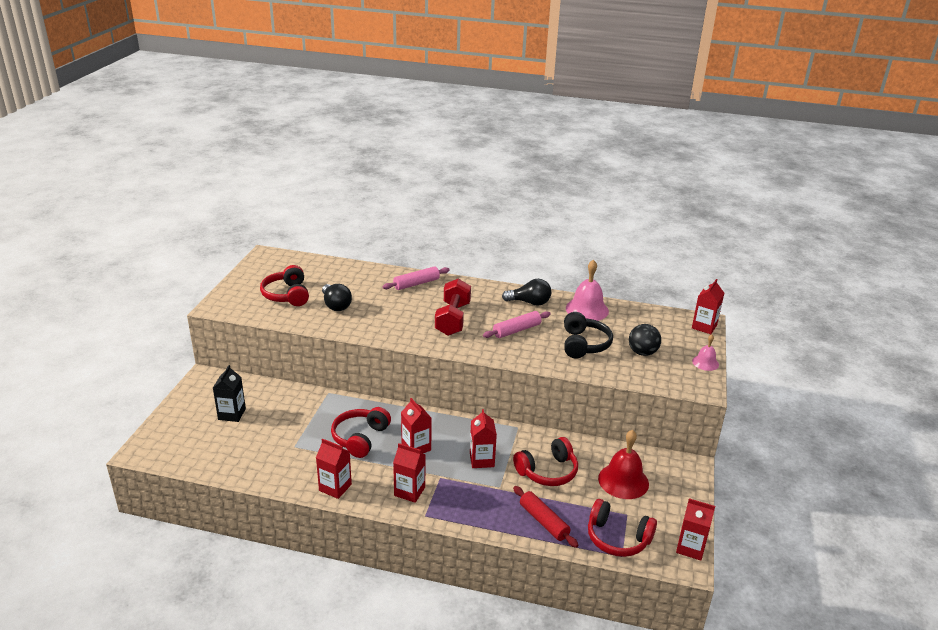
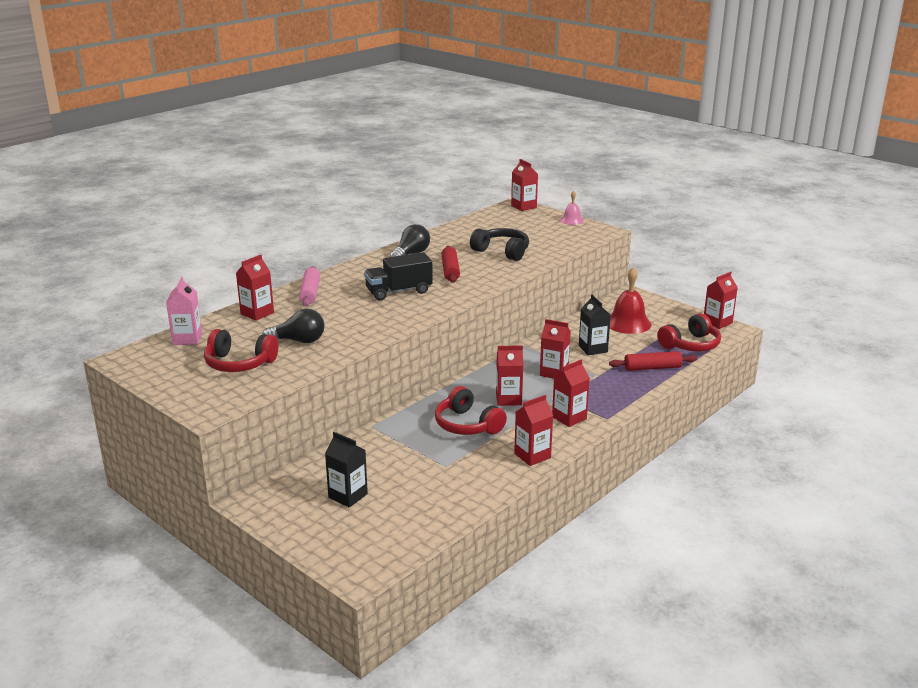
camera: 60 degrees left, 5 degrees down
(308, 265) = (187, 339): none -> pink carton
(365, 275) = (257, 313): none -> red carton
(453, 319) = (399, 291): red dumbbell -> black truck
(516, 330) = (450, 270): pink rolling pin -> red rolling pin
(547, 471) = (593, 349): red headphones -> black carton
(587, 309) = (450, 236): pink bell -> none
(642, 352) = (536, 235): black ball -> none

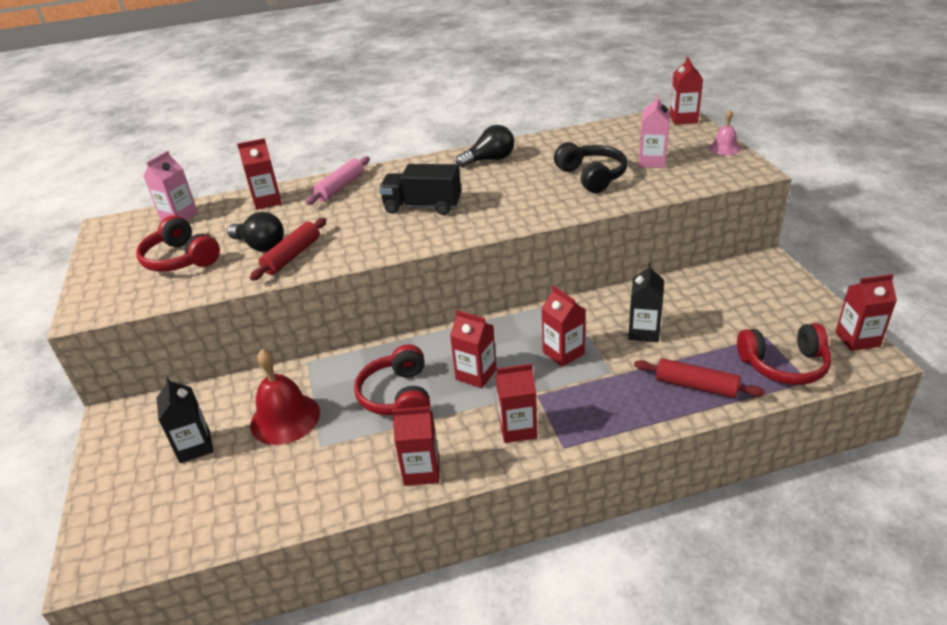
camera: 35 degrees right, 10 degrees up
(450, 270) = (506, 190): red rolling pin -> red rolling pin (292, 256)
(533, 236) = (652, 162): none -> pink carton
(628, 323) = (725, 305): red bell -> red bell (285, 418)

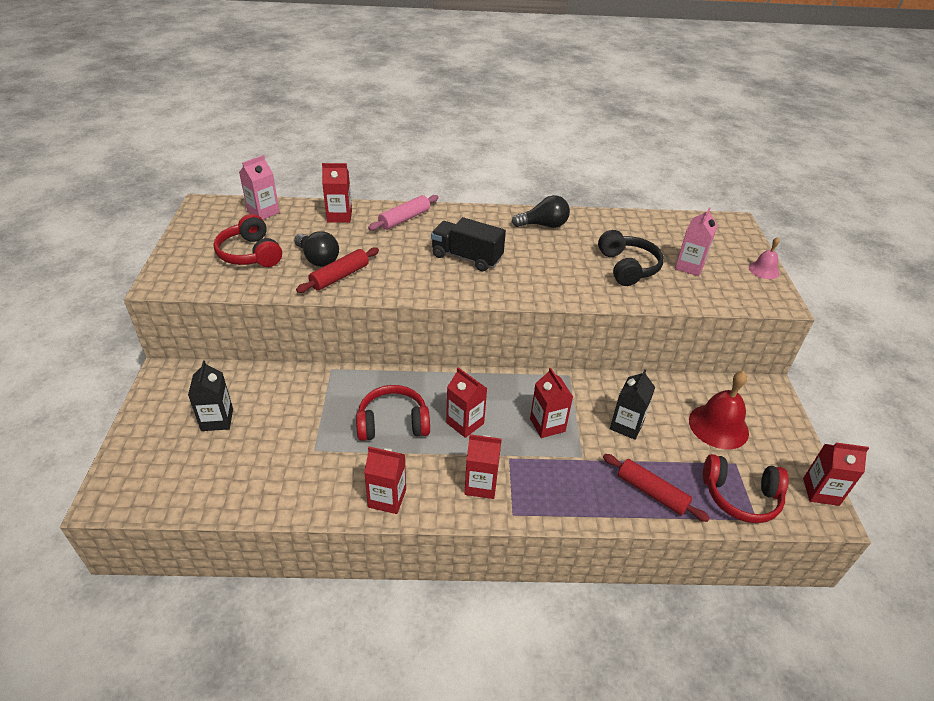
camera: 10 degrees right, 5 degrees up
(285, 418) = (295, 416): red bell -> red bell (718, 426)
(398, 395) = (393, 423): red headphones -> red headphones turned 75 degrees clockwise
(683, 119) = (738, 228): red carton -> none

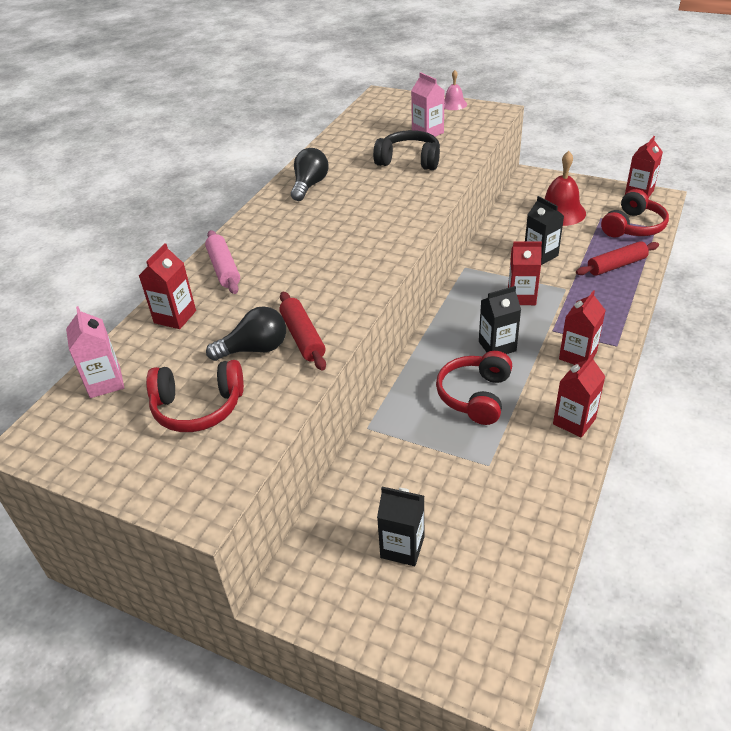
camera: 60 degrees left, 0 degrees up
(465, 423) = (497, 346): red carton -> black carton
(466, 257) = (330, 243): black truck -> none

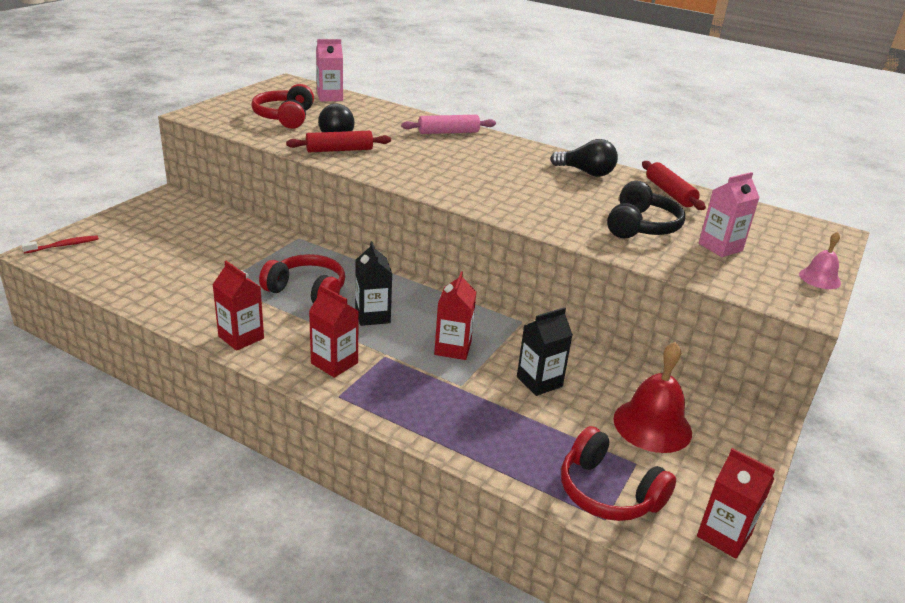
camera: 90 degrees right, 10 degrees down
(175, 317) = (391, 116): red carton -> none
(402, 547) = (171, 237): black carton -> none
(466, 662) = (64, 245): none -> red toothbrush
(616, 265) = (503, 443): red rolling pin -> red rolling pin (669, 193)

